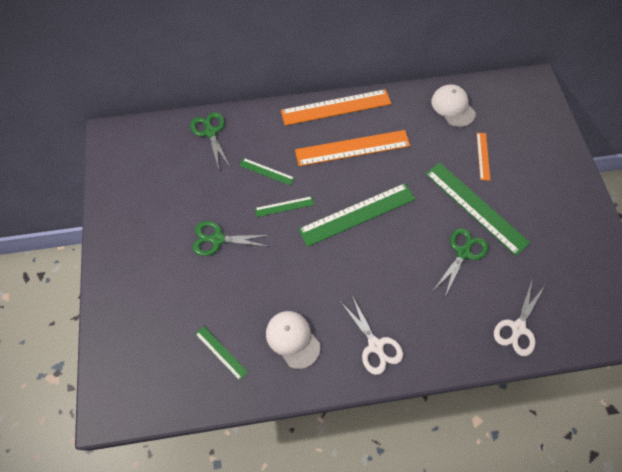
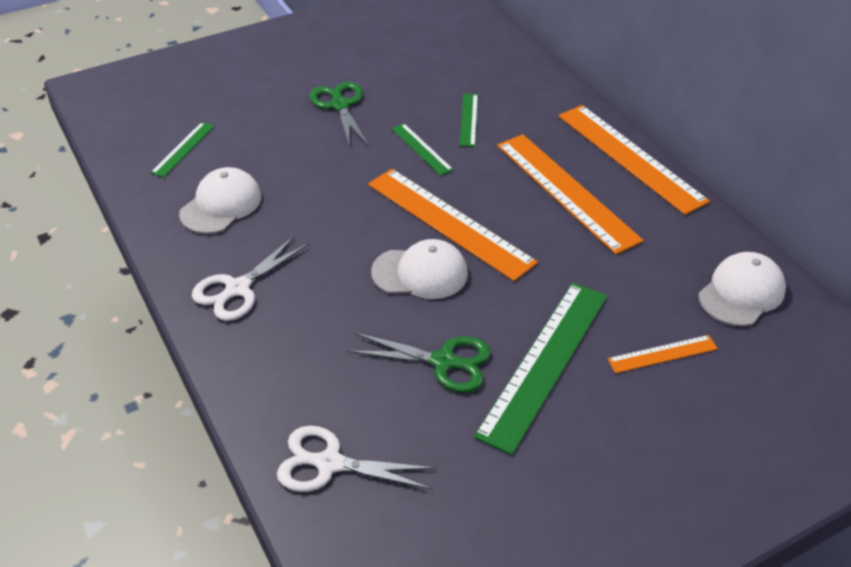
camera: 70 degrees right, 20 degrees down
(210, 132) = (500, 57): green scissors -> none
(357, 214) = (449, 222): green ruler -> orange ruler
(394, 242) = (420, 273): none -> white cap

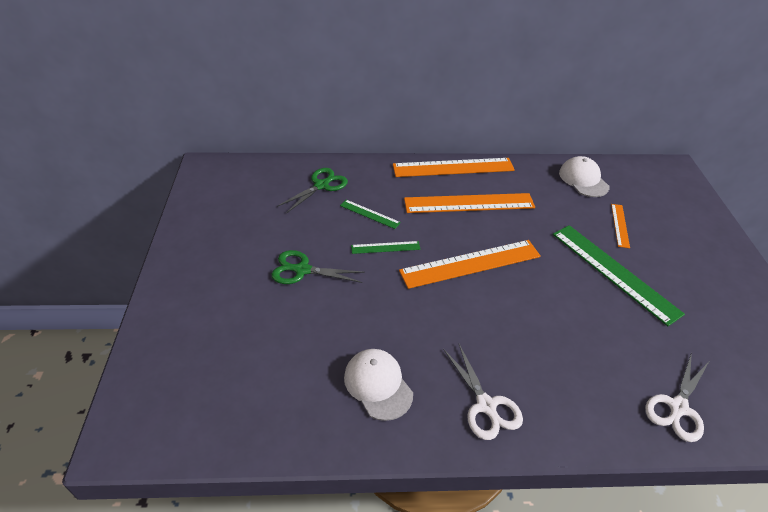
camera: 65 degrees left, 0 degrees up
(183, 149) = (283, 389): green ruler -> none
(420, 273) = (514, 296): white cap -> none
(445, 362) = (600, 315): green scissors -> green scissors (322, 185)

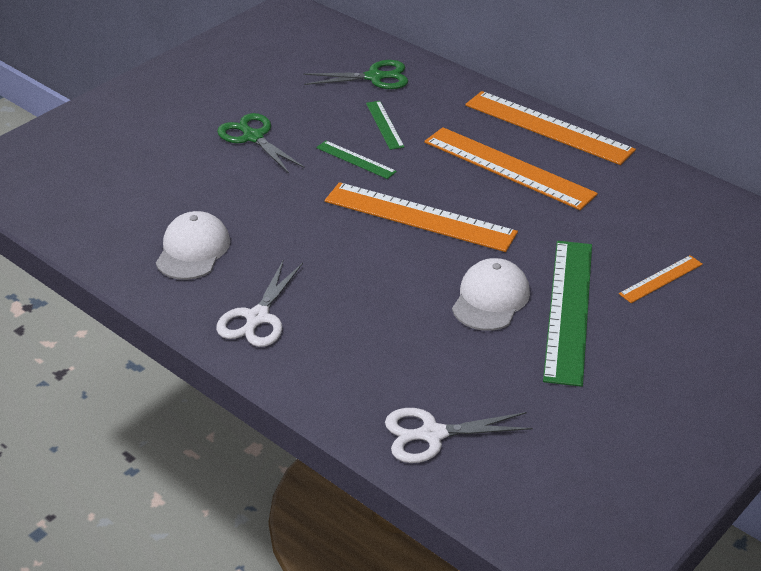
camera: 45 degrees right, 5 degrees down
(583, 180) = (699, 216): white cap -> white cap (490, 299)

